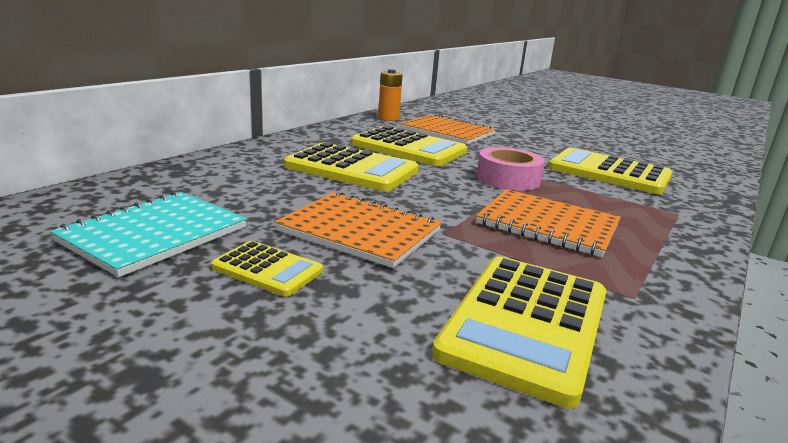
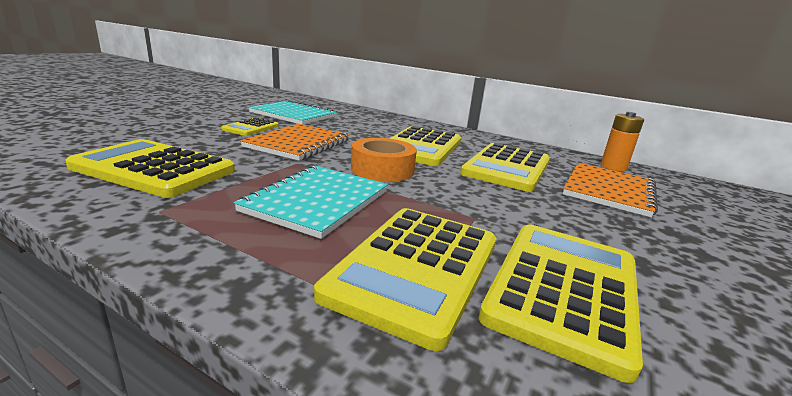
camera: 85 degrees right, 0 degrees up
(442, 193) = (382, 169): none -> orange tape
(508, 179) = (448, 201): pink tape -> none
(548, 224) = (317, 201): orange notebook -> turquoise notebook
(623, 201) = (416, 268): none -> yellow calculator

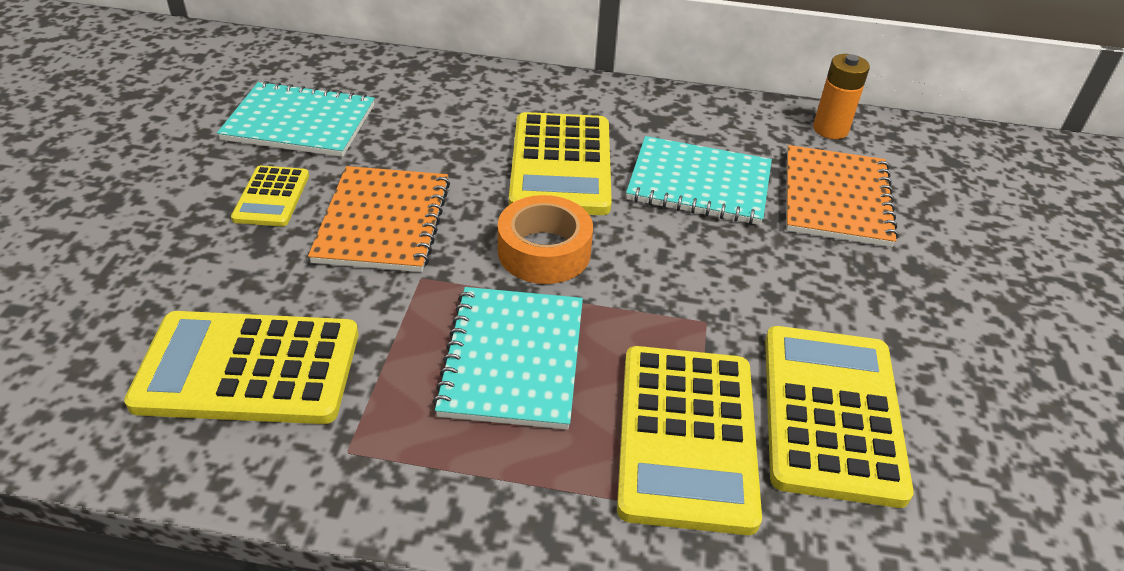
camera: 20 degrees left, 20 degrees up
(507, 168) = (699, 183): yellow calculator -> turquoise notebook

